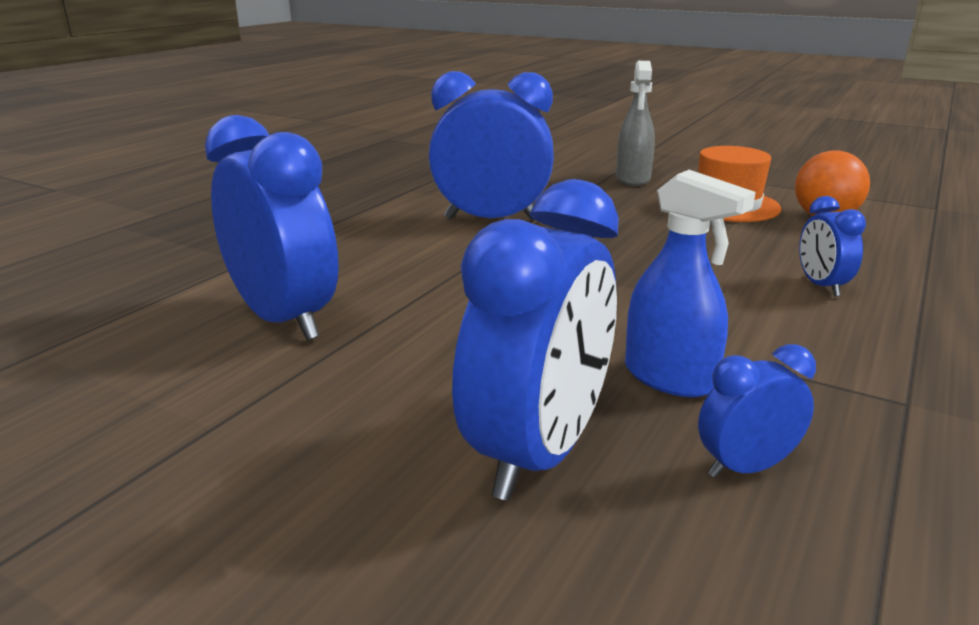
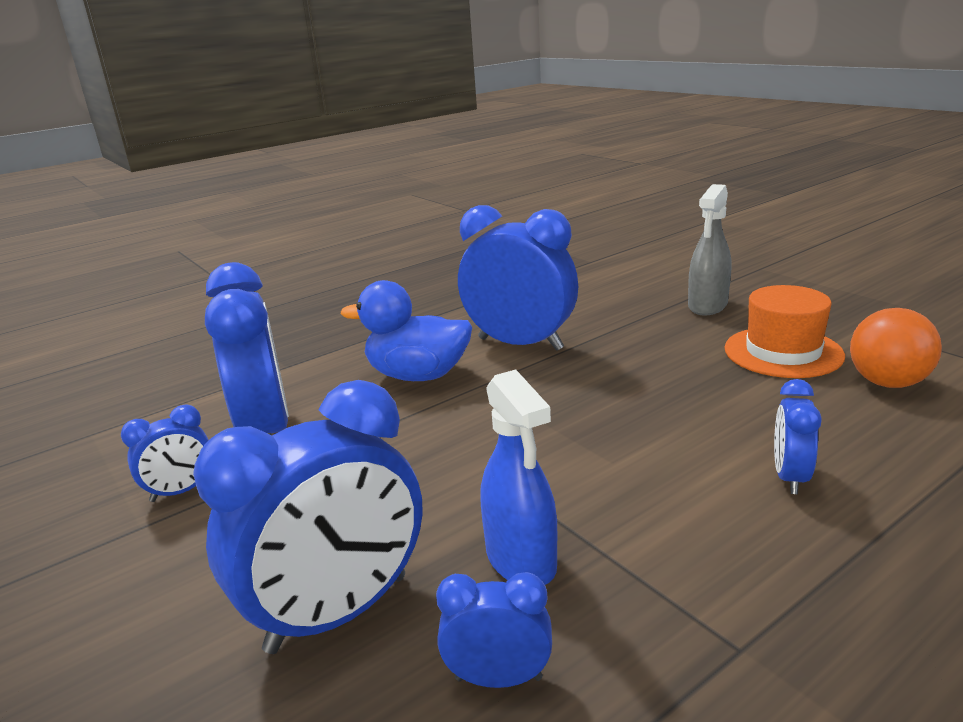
camera: 25 degrees right, 0 degrees up
(233, 386) = (181, 491): none -> blue clock
(411, 253) = (418, 375): none -> blue duck

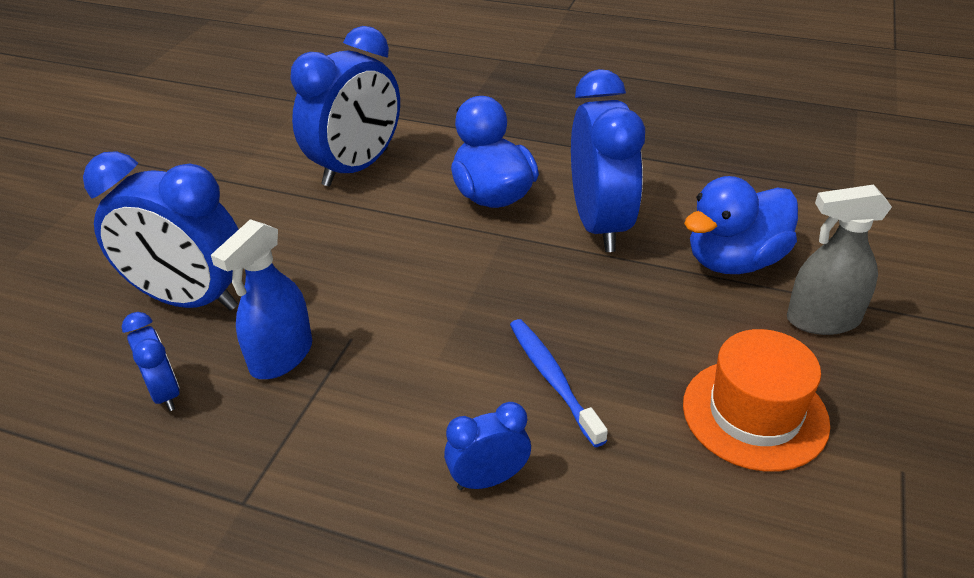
camera: 55 degrees right, 15 degrees up
(181, 491) = (268, 174): blue clock -> none
(619, 312) = (734, 261): none -> blue duck
(688, 414) = (553, 379): none -> blue toothbrush
(887, 383) = (753, 521): orange ball -> none

